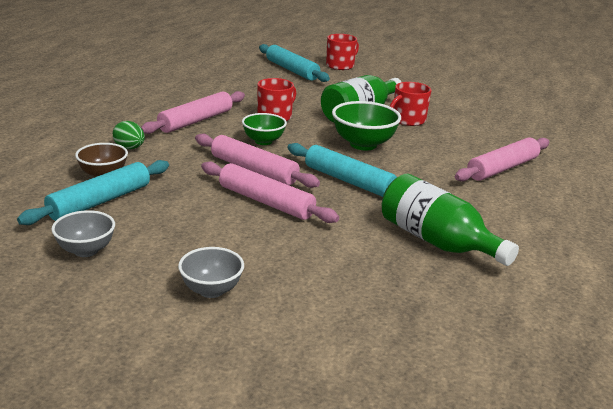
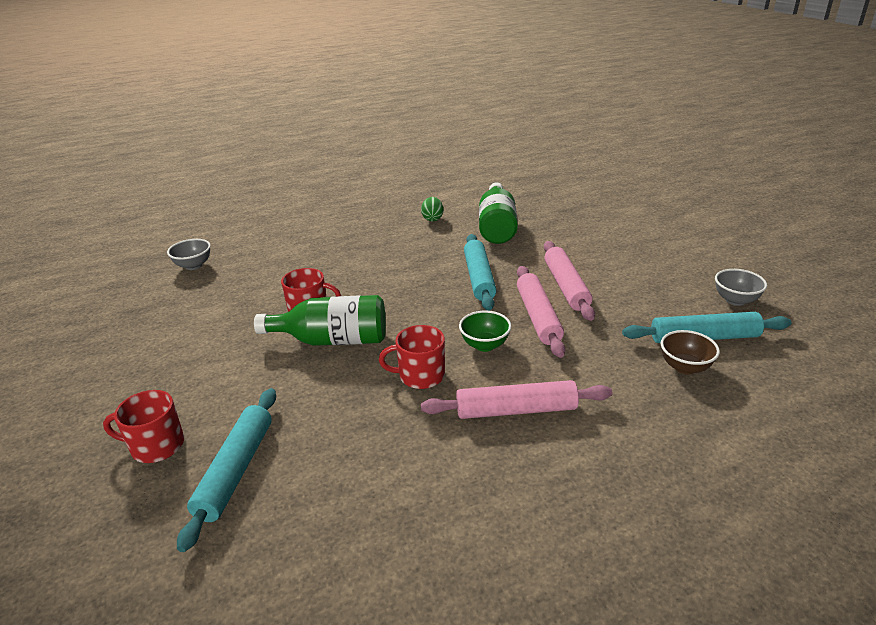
camera: 130 degrees left, 5 degrees up
(129, 148) = (633, 395): green egg -> green egg (432, 219)
(211, 290) = (665, 250): grey bowl -> grey bowl (193, 266)
(363, 144) = (404, 303): green bowl -> none
(502, 168) = (354, 245): pink rolling pin -> none

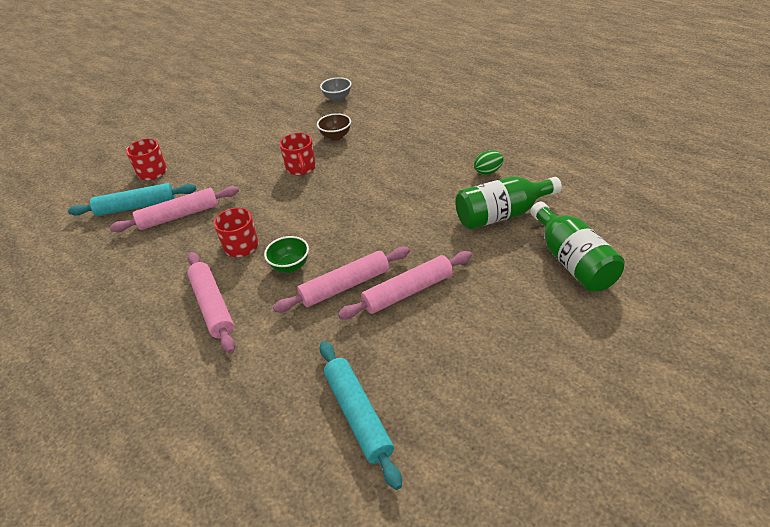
camera: 70 degrees right, 10 degrees up
(306, 424) = (179, 216): none -> pink rolling pin
(333, 340) = (270, 191): green bottle -> green bottle (572, 261)
(479, 278) = (393, 232): turquoise rolling pin -> none
(685, 367) = (300, 405): brown bowl -> brown bowl (336, 136)
(735, 300) = (450, 438): grey bowl -> none

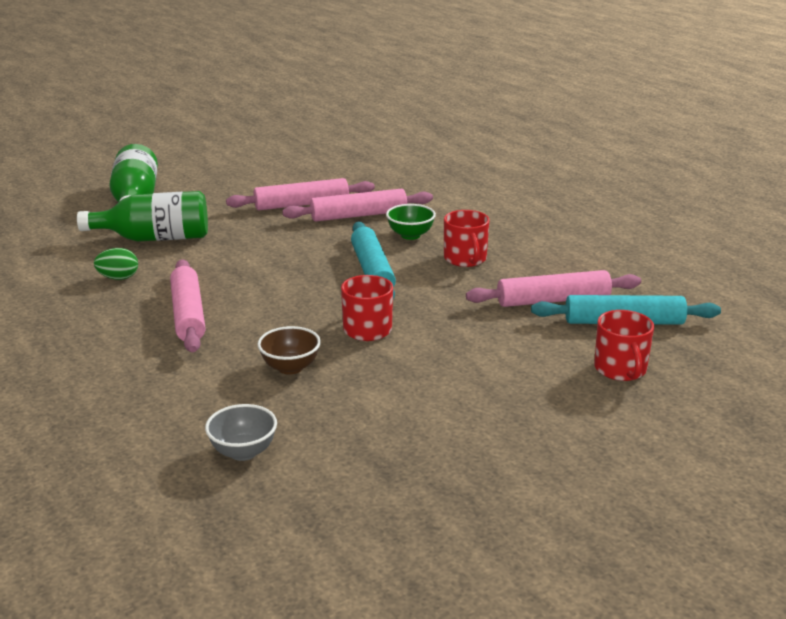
camera: 170 degrees left, 15 degrees down
(213, 306) = (495, 221): pink rolling pin -> pink rolling pin (188, 315)
(358, 415) = (379, 161): turquoise rolling pin -> turquoise rolling pin (372, 270)

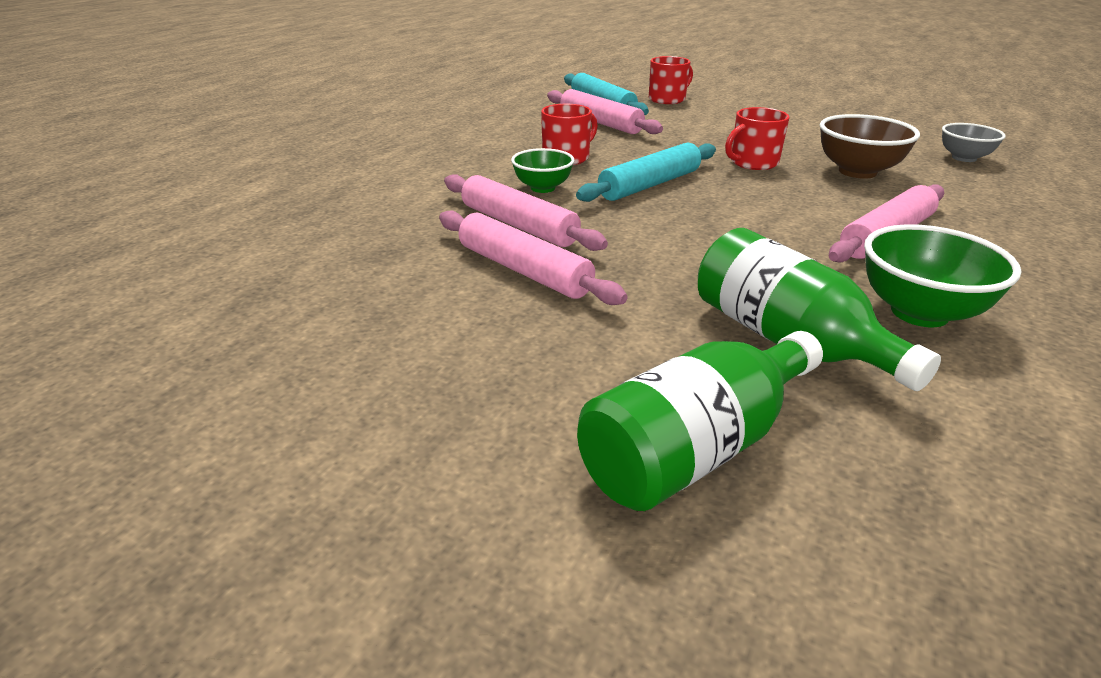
camera: 120 degrees left, 5 degrees up
(118, 278) = (919, 313): green egg -> green bowl
(290, 367) = (857, 172): brown bowl -> brown bowl, size x1.55

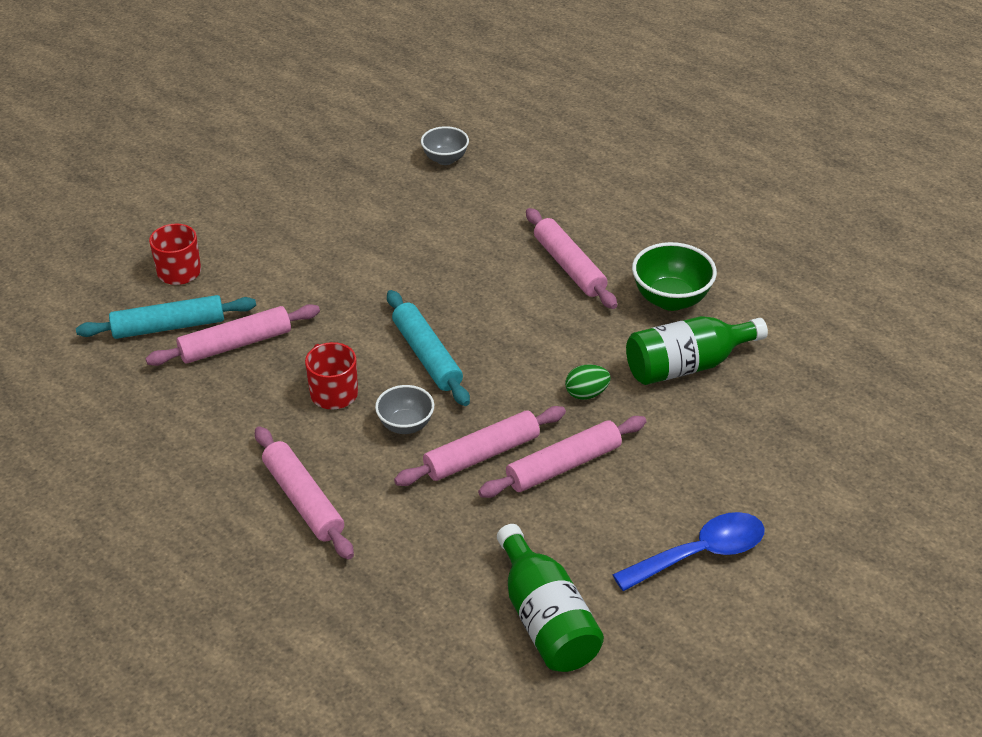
camera: 75 degrees left, 10 degrees up
(384, 392) = (700, 554): none -> blue spoon
(426, 164) = (303, 500): none -> pink rolling pin
(542, 188) = (405, 425): green bowl -> grey bowl
(661, 271) = (586, 394): none -> green egg
(695, 448) = (773, 434): green bottle -> green bottle (545, 619)
(753, 163) = (402, 278): red mug -> none
(857, 172) = (449, 228): brown bowl -> none

